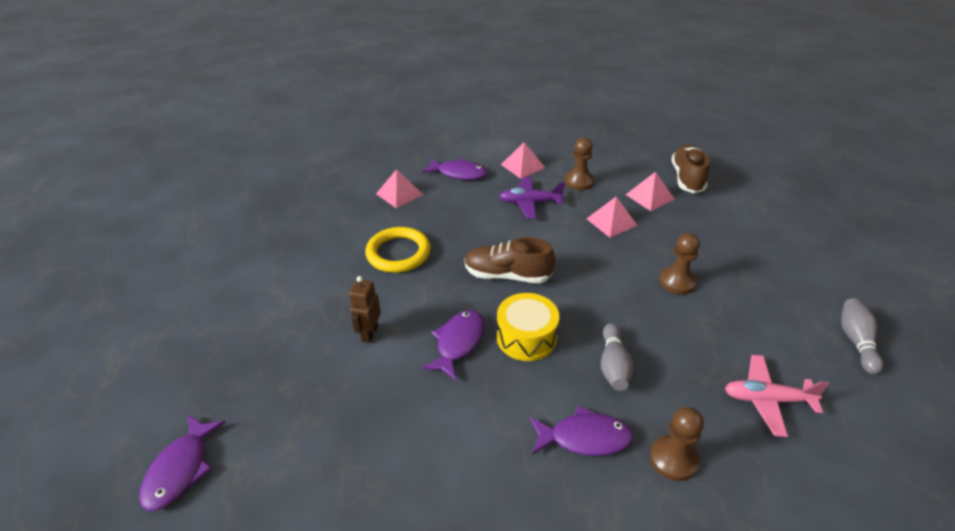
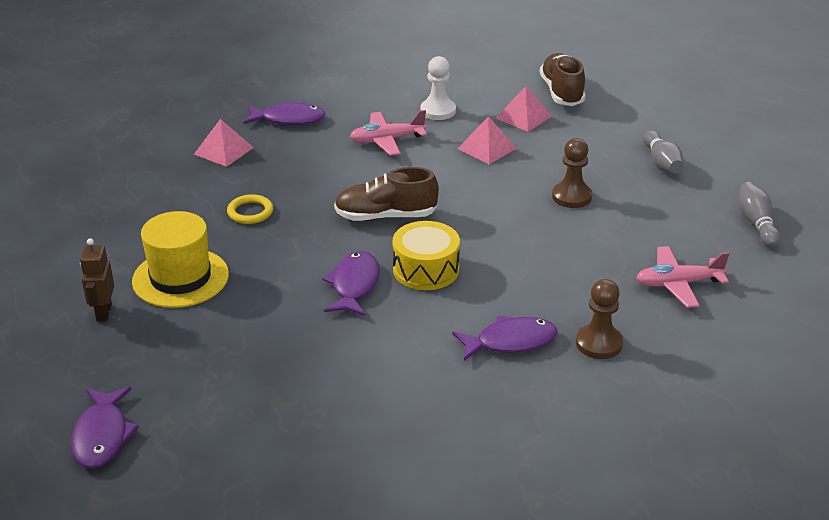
camera: 15 degrees left, 5 degrees down
(318, 308) = (180, 278): none -> yellow hat
(369, 334) = (251, 292): brown robot -> brown robot (103, 313)
(398, 253) = (250, 212): yellow ring -> yellow ring, size x0.59
(522, 166) = (365, 102): pink pyramid -> none
(530, 203) = (387, 140): purple plane -> pink plane
(579, 181) = (438, 111): brown pawn -> white pawn
(613, 365) = (523, 280): grey bowling pin -> grey bowling pin (662, 163)

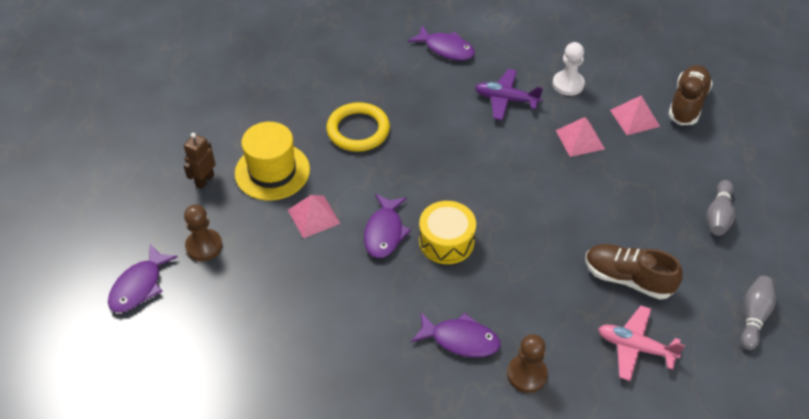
camera: 30 degrees right, 15 degrees up
(223, 151) = (378, 62): pink pyramid -> pink pyramid (313, 216)
(250, 212) = (358, 130): yellow ring -> yellow ring, size x1.69
(354, 285) = (384, 232): purple fish -> purple fish turned 150 degrees clockwise
(386, 216) = (452, 176): brown shoe -> brown shoe (628, 279)
(387, 140) = (506, 99): pink plane -> purple plane
(571, 196) = (613, 219): brown pawn -> brown pawn (204, 246)

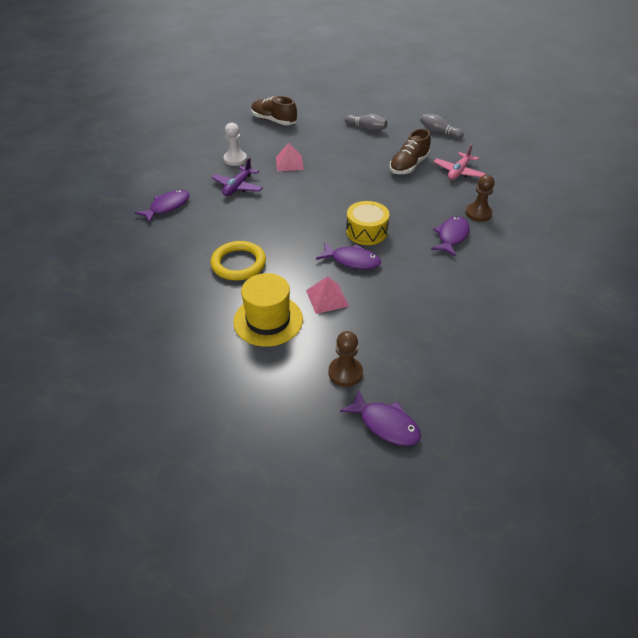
camera: 80 degrees left, 5 degrees down
(204, 180) = (264, 369): brown robot -> none
(635, 118) = (278, 140): pink pyramid -> none

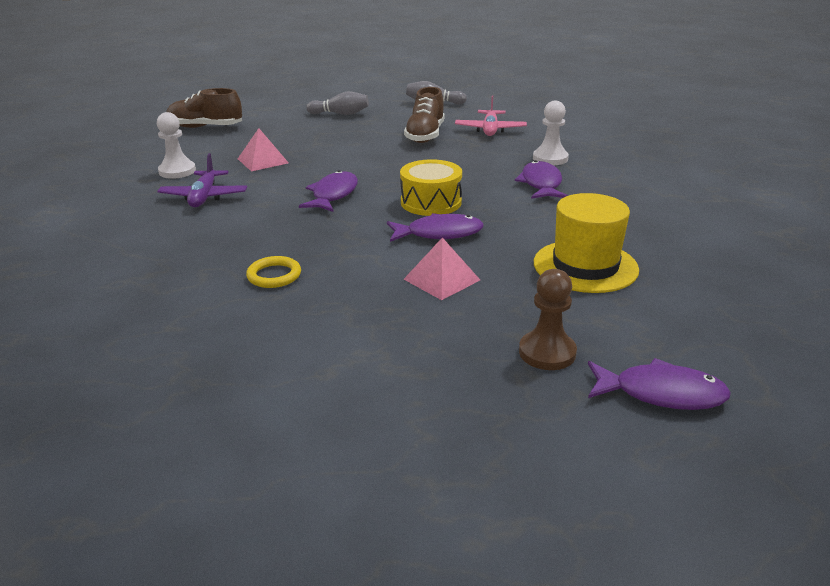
camera: 25 degrees left, 15 degrees down
(167, 207) = (102, 240): purple fish -> purple fish (333, 195)
(238, 263) = (274, 275): yellow ring -> yellow ring, size x0.59
(268, 320) = (377, 326): yellow hat -> yellow hat (585, 266)
(478, 213) = (550, 158): brown pawn -> white pawn

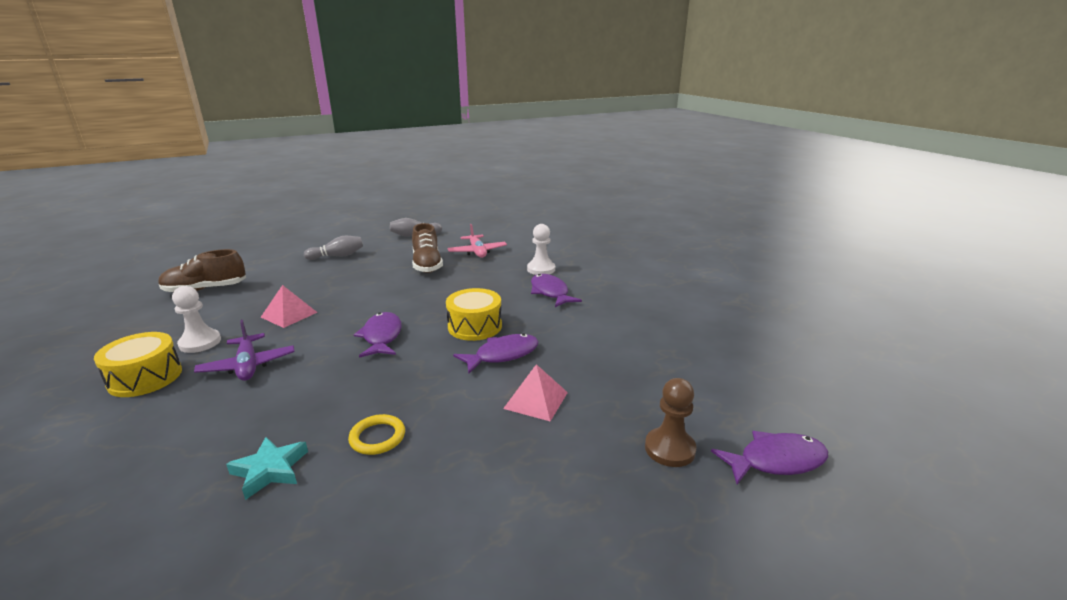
camera: 25 degrees left, 5 degrees down
(123, 191) = (145, 378): none -> yellow drum
(176, 278) = (270, 470): none -> turquoise star
(585, 266) = (636, 358): yellow hat -> none

